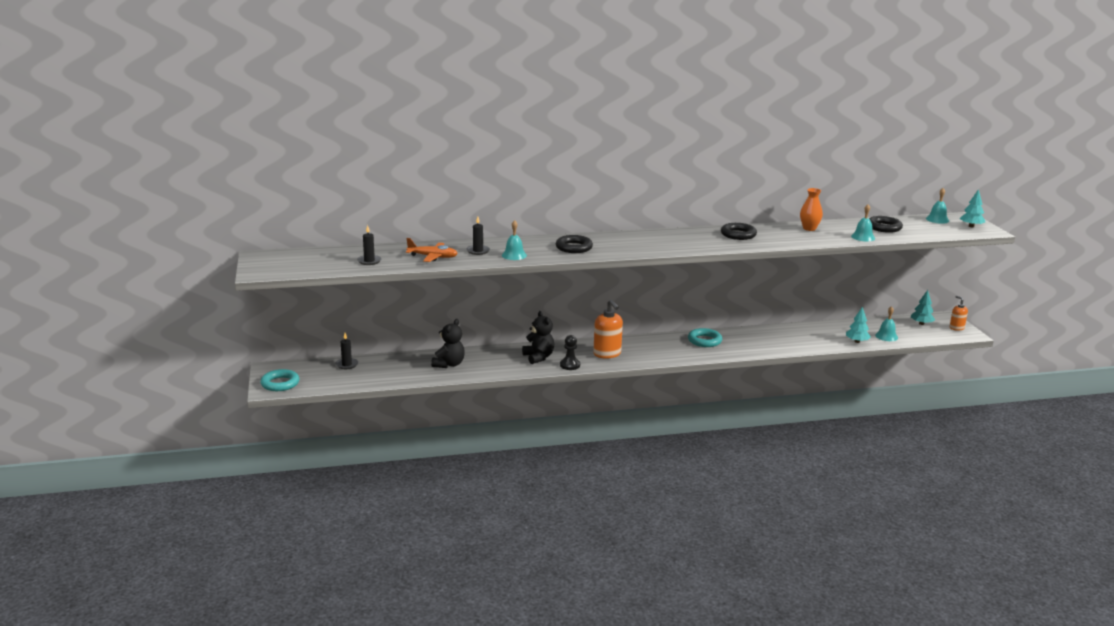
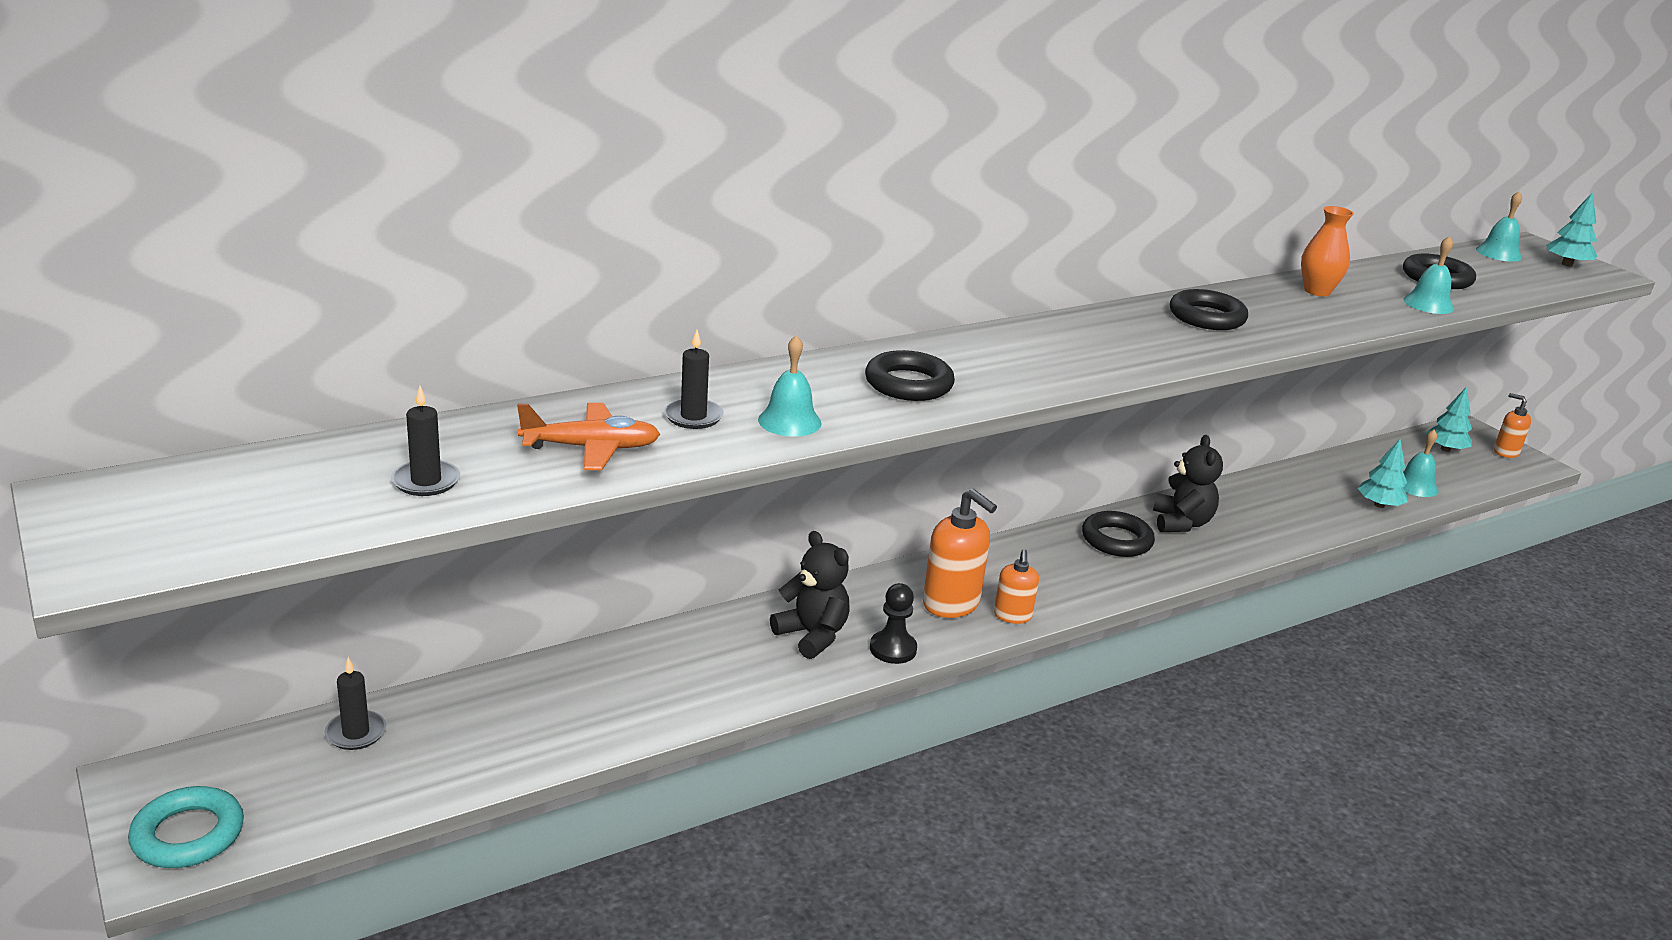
camera: 20 degrees left, 5 degrees up
(449, 364) = (617, 690): black teddy bear -> black teddy bear (1181, 523)
(631, 361) = (1012, 616): none -> orange soap dispenser
(704, 341) = (1116, 540): turquoise ring -> black ring

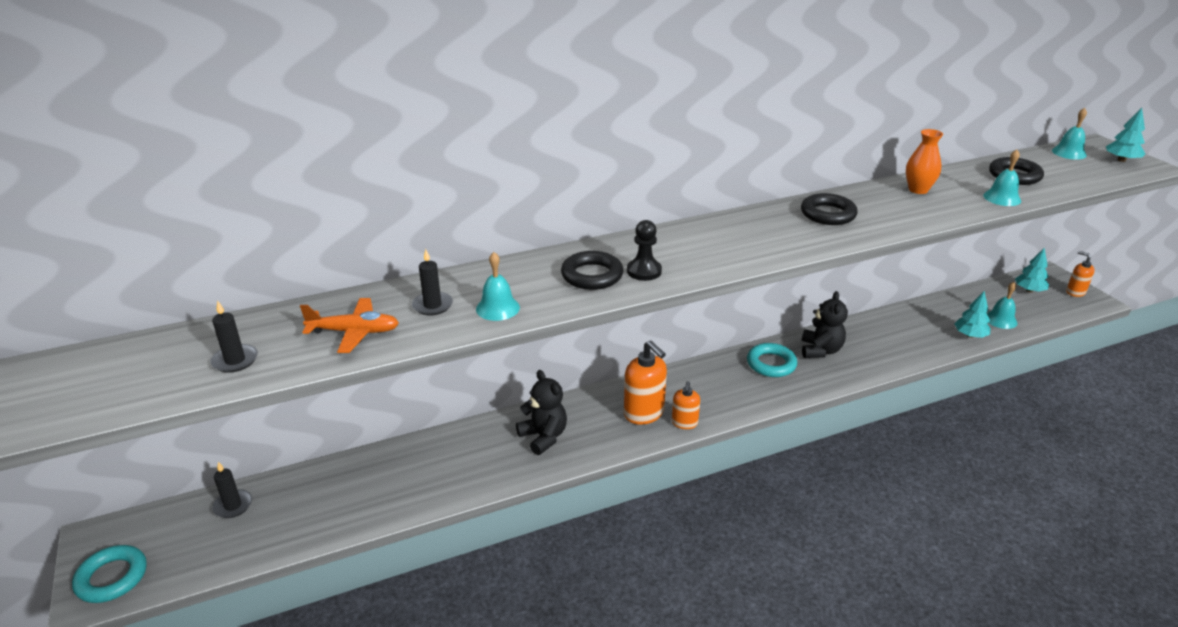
camera: 10 degrees right, 5 degrees up
(893, 649) = (596, 448): black pawn -> black pawn (644, 271)
(1116, 540) = (771, 364): black ring -> turquoise ring

